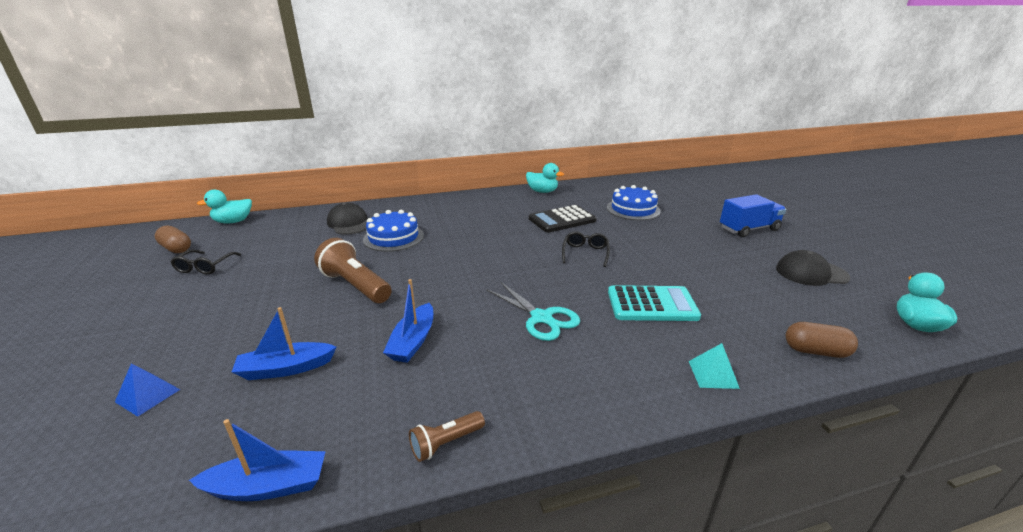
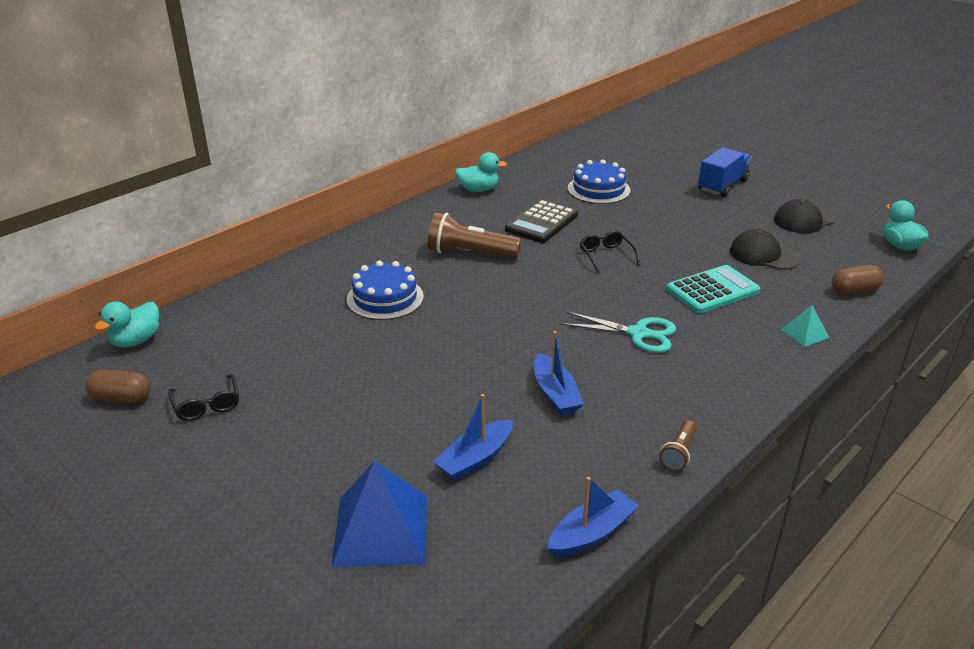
camera: 30 degrees left, 5 degrees up
(147, 395) = (381, 530): blue pyramid -> blue pyramid, size x2.06
(349, 223) = (302, 297): black cap -> black cap (763, 255)
(355, 286) = (424, 364): brown flashlight -> brown flashlight (470, 253)

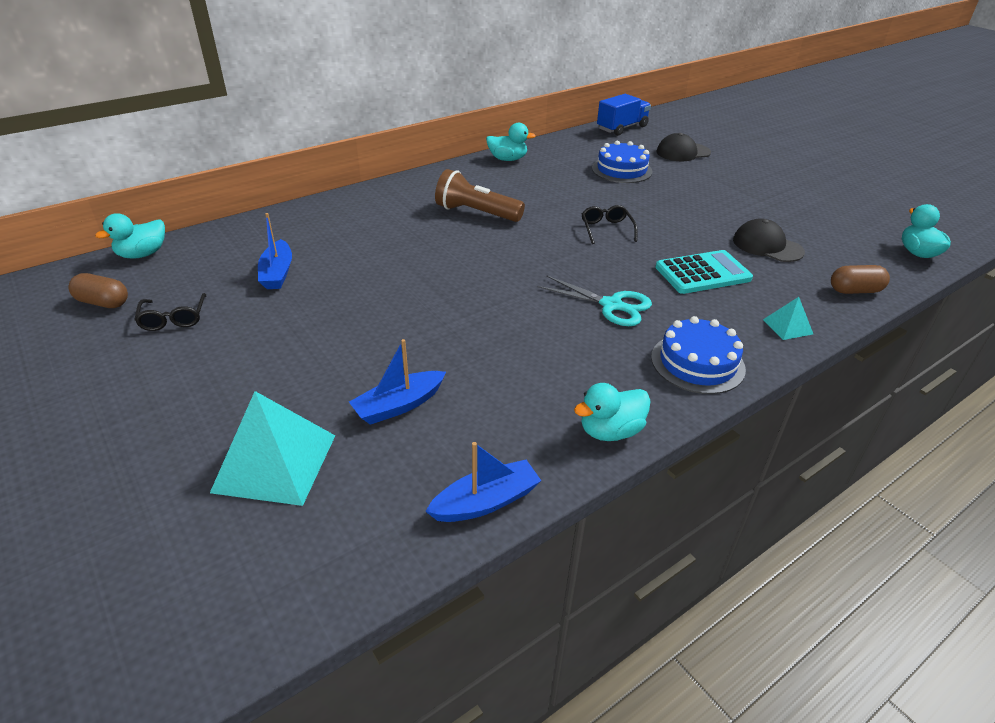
camera: 10 degrees right, 5 degrees up
(381, 530) = (275, 463): blue pyramid -> turquoise pyramid
(385, 298) = (380, 243): blue cake -> blue cake (697, 363)
(541, 222) = (555, 193): black calculator -> none
(555, 394) = (505, 352): blue boat -> blue boat (277, 273)
(679, 453) = (610, 431): brown flashlight -> turquoise duck
(722, 185) = (746, 178): blue truck -> blue truck (622, 128)
(804, 220) = (820, 217): black cap -> black cap (683, 152)

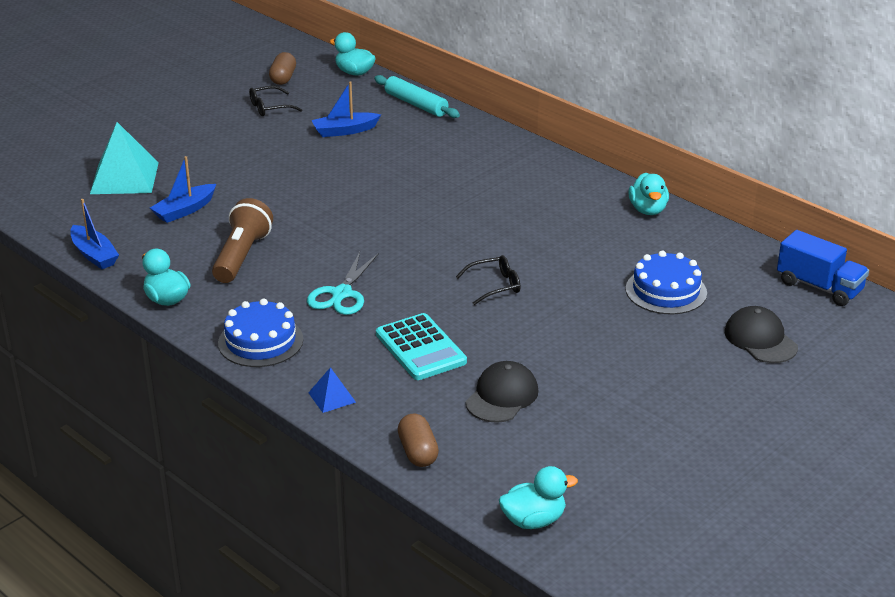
camera: 80 degrees right, 5 degrees down
(253, 228) = (416, 104): none -> turquoise rolling pin
(399, 405) = (184, 210): blue boat -> blue boat turned 90 degrees counterclockwise
(476, 213) = (496, 206): brown flashlight -> brown flashlight (242, 256)
(787, 326) = (332, 397): turquoise pyramid -> blue pyramid

